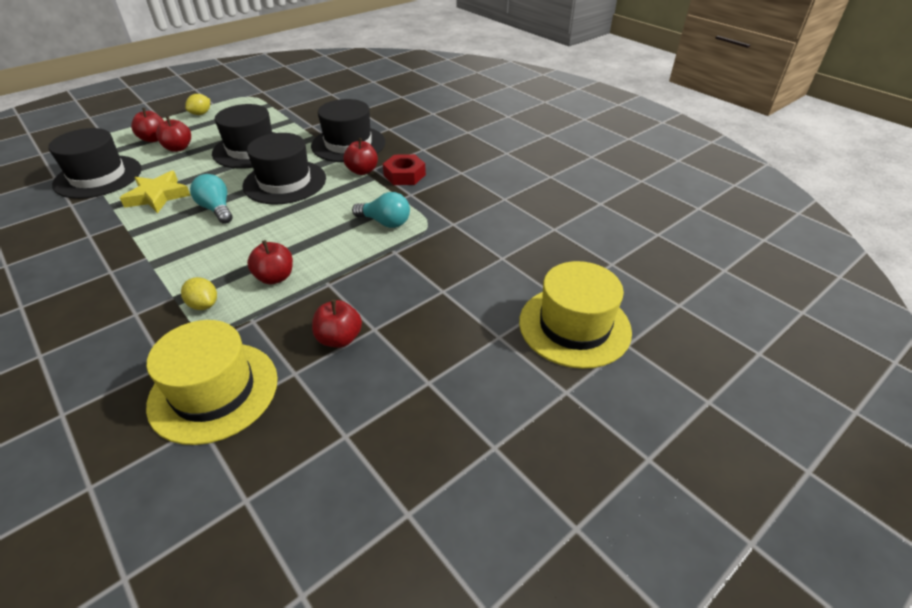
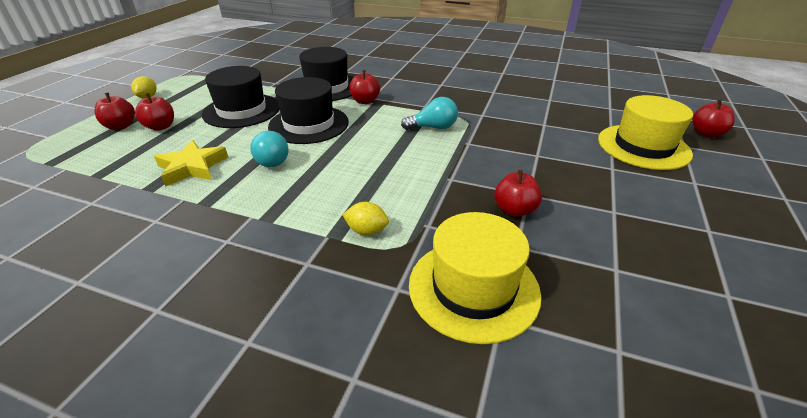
camera: 30 degrees left, 5 degrees down
(98, 177) = (94, 171): black hat -> none
(216, 209) = (271, 160): turquoise light bulb -> turquoise light bulb turned 135 degrees counterclockwise
(275, 277) = (400, 189): red apple -> red apple (706, 133)
(404, 175) = (402, 96): red nut -> none

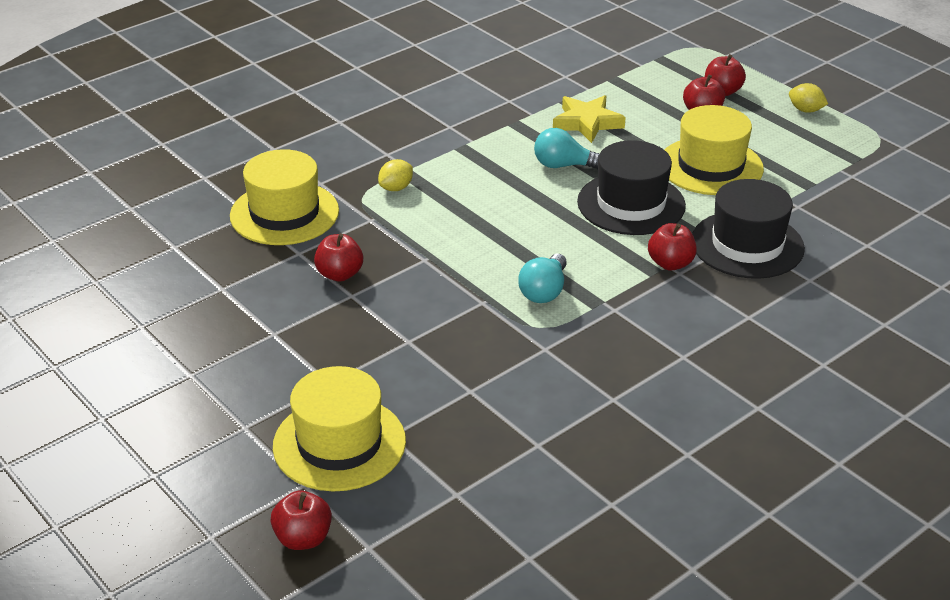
camera: 120 degrees right, 0 degrees up
(242, 110) = (711, 166): black hat -> yellow hat

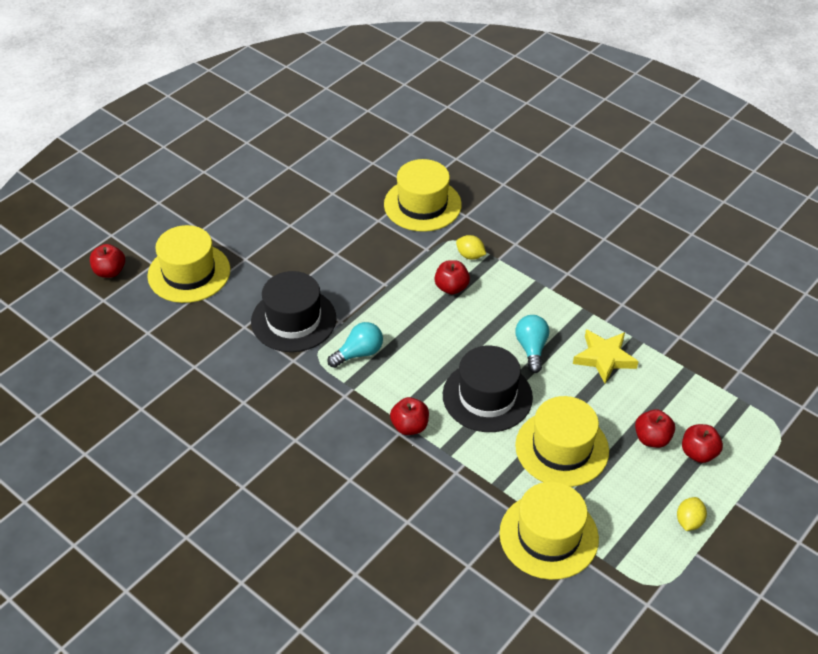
camera: 80 degrees right, 10 degrees up
(339, 274) = (358, 244): red apple -> red apple (451, 287)
(544, 291) = (359, 353): turquoise light bulb -> turquoise light bulb turned 135 degrees clockwise
(747, 245) = (447, 477): black hat -> black hat (293, 320)
(826, 190) = (548, 536): none -> yellow hat

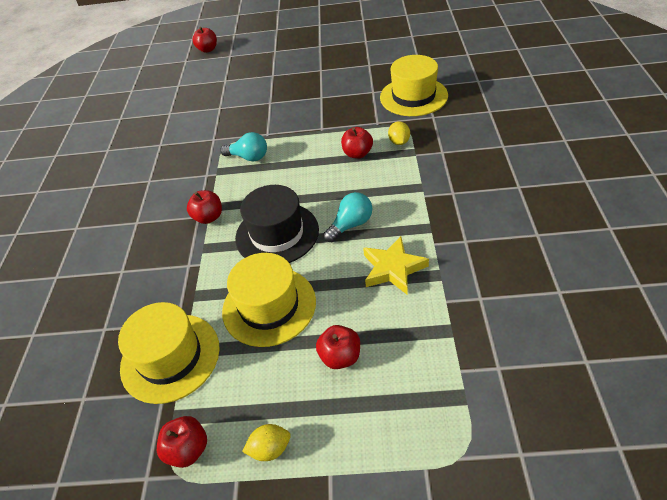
camera: 55 degrees right, 0 degrees up
(189, 273) = (237, 68): yellow hat -> none
(293, 320) = (246, 118): black hat -> none
(698, 453) = (360, 402): red apple -> red apple (188, 449)

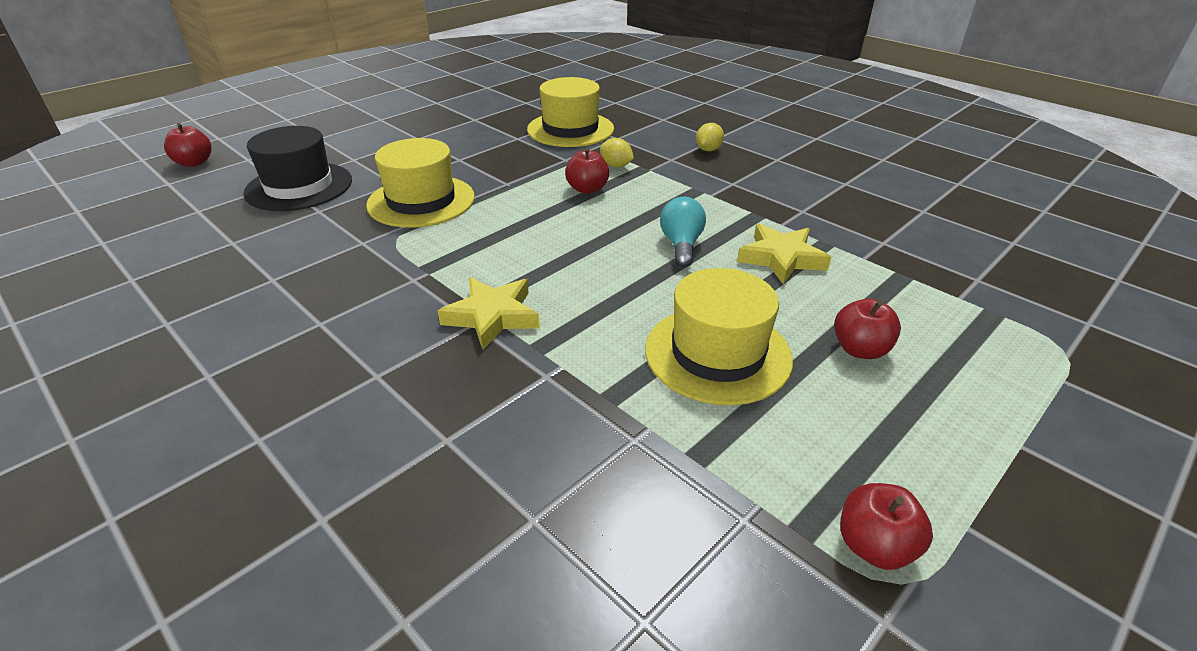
camera: 50 degrees left, 10 degrees down
(170, 357) = (688, 478): yellow hat -> yellow hat (421, 201)
(209, 217) = (492, 316): red apple -> yellow star
(249, 157) = (451, 239): turquoise light bulb -> none
(270, 449) = (943, 470): yellow lemon -> yellow lemon (708, 150)
(277, 234) = (613, 289): black hat -> black hat (299, 187)

